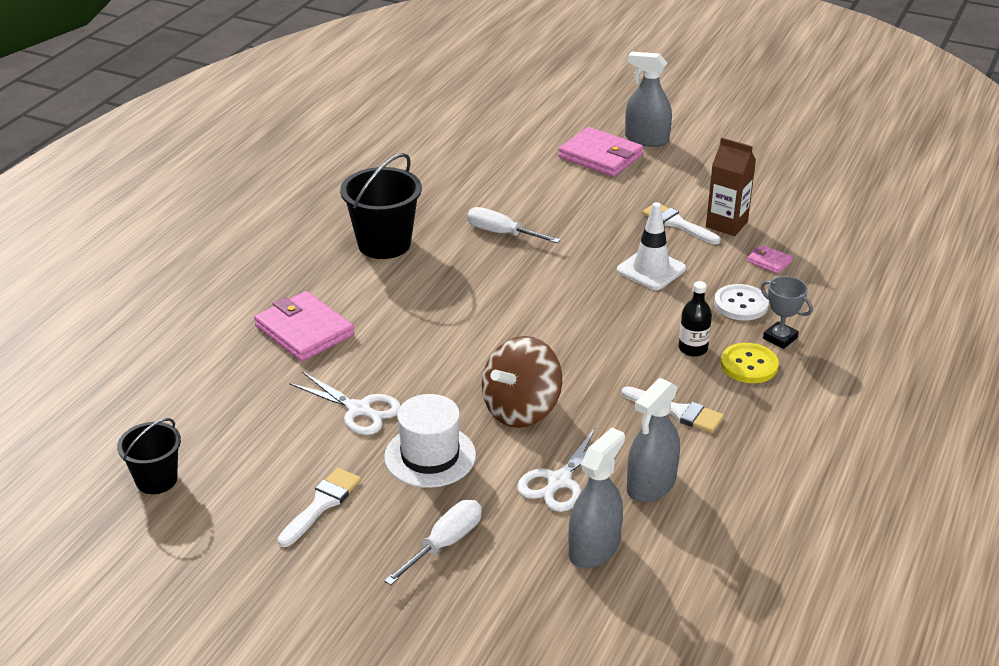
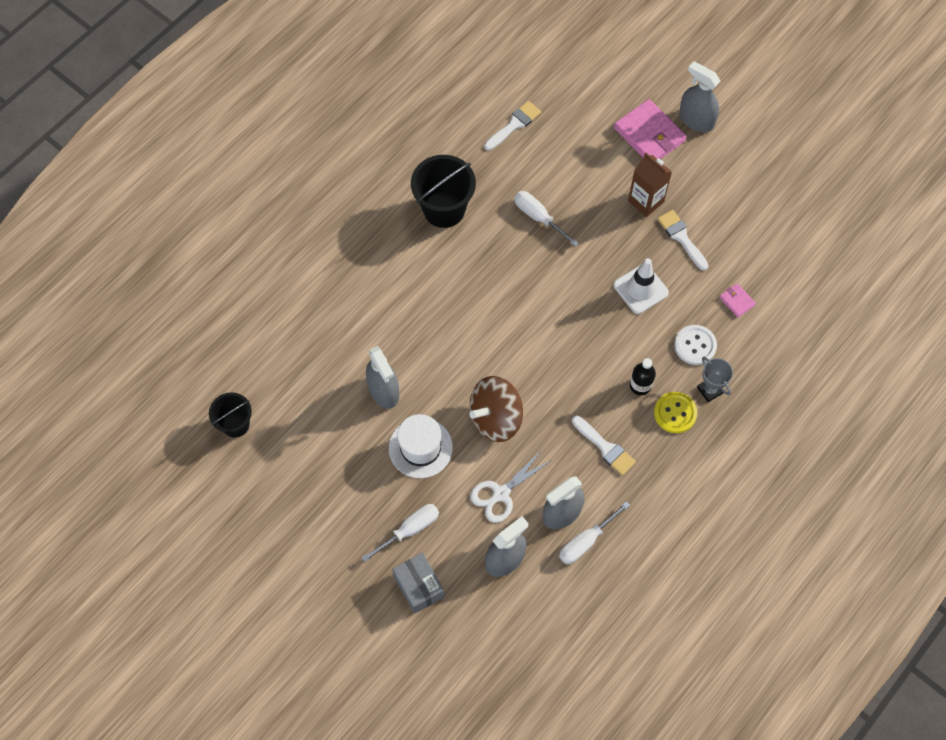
camera: 15 degrees right, 30 degrees up
(304, 331) = (362, 297): pink wallet -> none
(322, 504) = (338, 474): white brush -> white brush (514, 124)
(360, 410) = (383, 390): white scissors -> grey spray bottle
(480, 604) = (418, 587): none -> grey box
(698, 507) = (586, 541): none -> white screwdriver
(726, 224) = (721, 248): brown carton -> brown carton (646, 201)

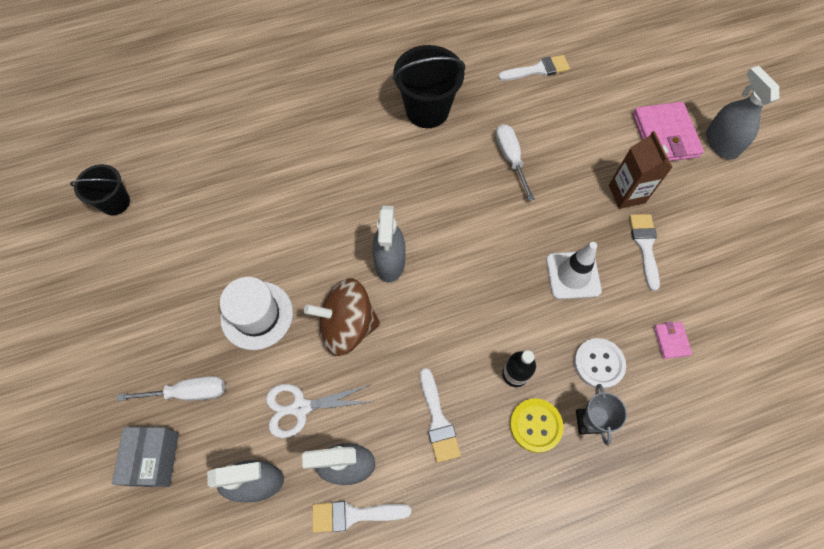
camera: 30 degrees right, 0 degrees up
(383, 390) = (262, 242): grey spray bottle -> grey spray bottle (390, 261)
(586, 541) = (353, 515): white screwdriver -> white brush

